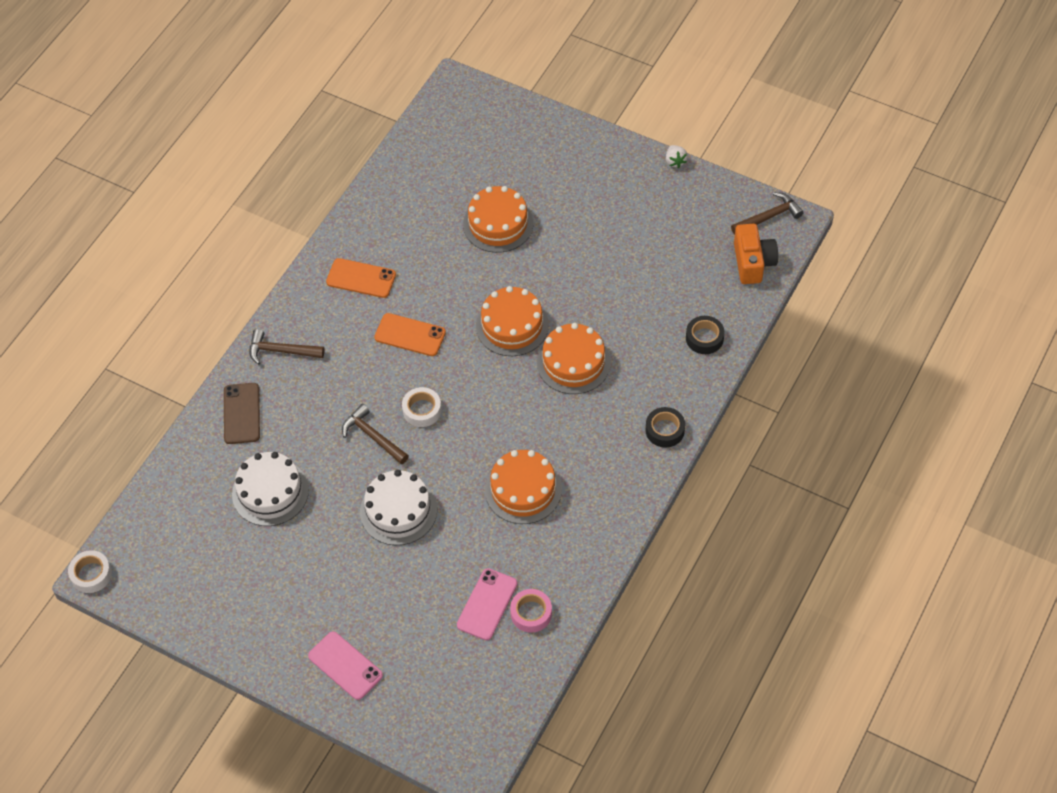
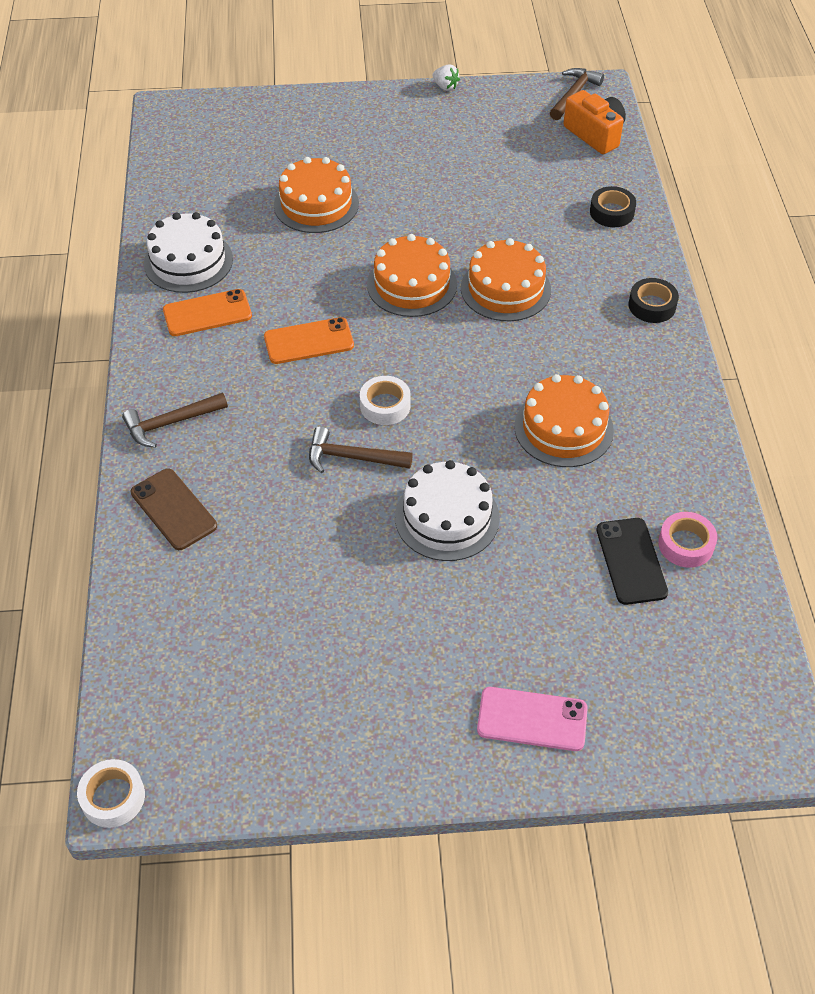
camera: 35 degrees left, 5 degrees down
(270, 492) = (278, 575): white cake -> white cake (188, 261)
(487, 604) = (631, 561): pink phone -> black phone

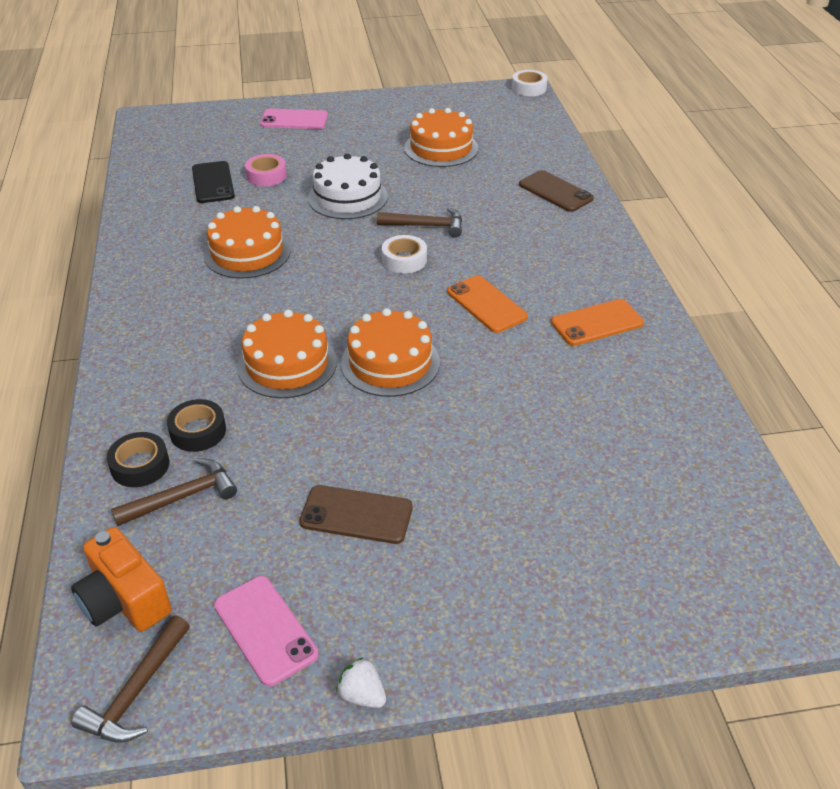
camera: 175 degrees right, 10 degrees down
(171, 423) = (585, 239): brown hammer -> brown hammer (182, 497)
(188, 261) = (644, 373): white cake -> none
(309, 341) = (486, 304): orange phone -> orange phone turned 75 degrees clockwise
(316, 204) = (522, 453): orange cake -> orange cake (441, 148)
(446, 171) = (356, 515): none -> brown phone
(503, 116) = (265, 629): none -> pink phone
(652, 306) = (131, 356): black tape -> black tape (198, 431)
(685, 544) = (169, 192): pink tape -> pink tape (266, 176)

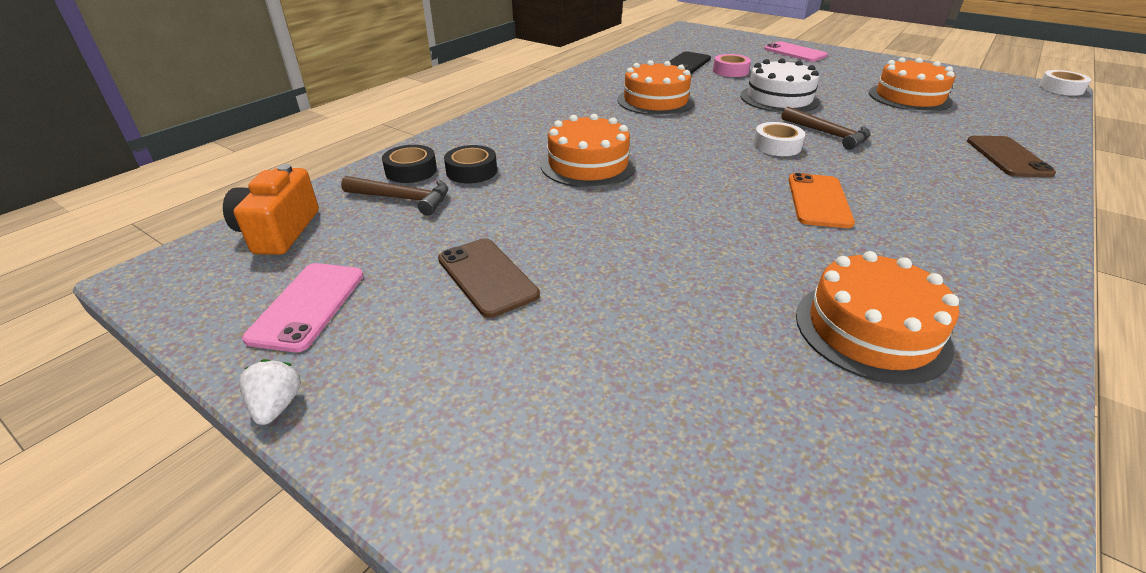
camera: 45 degrees right, 5 degrees down
(137, 691) = (190, 285): brown hammer -> none
(390, 363) = (669, 198): orange cake -> orange cake (871, 330)
(597, 323) = (937, 266): orange phone -> none

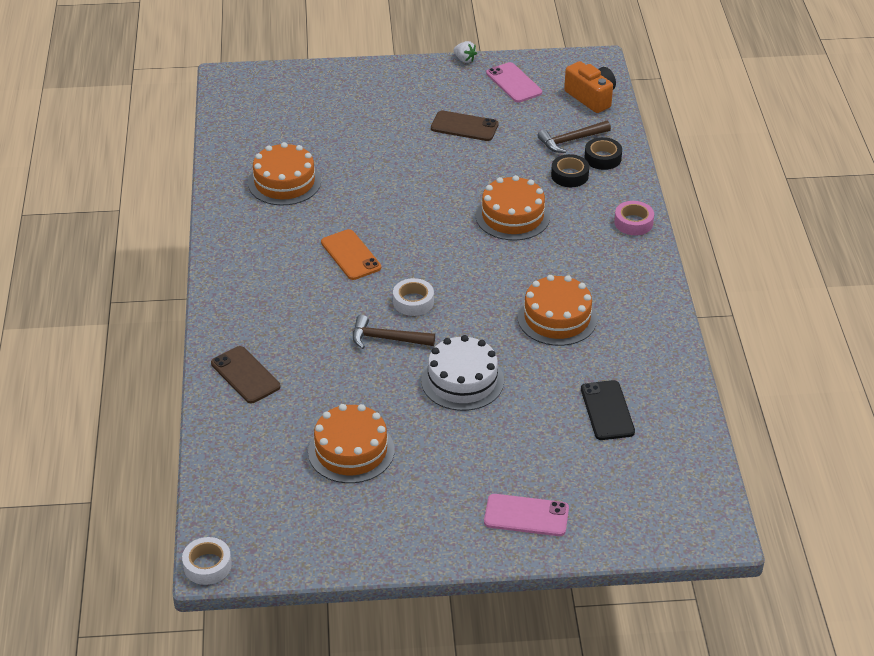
camera: 140 degrees right, 5 degrees up
(730, 71) = (550, 417): pink tape -> pink tape (633, 223)

